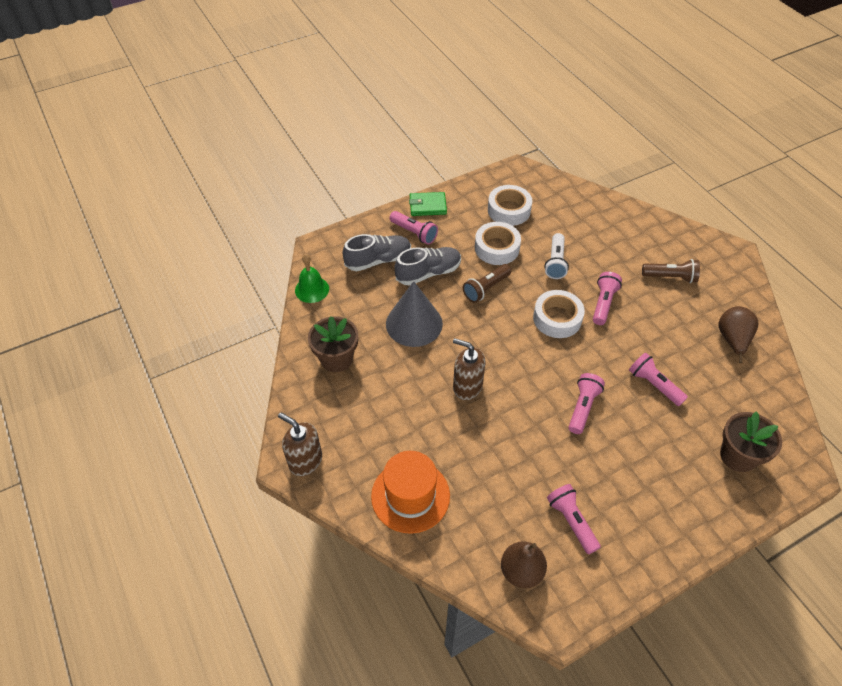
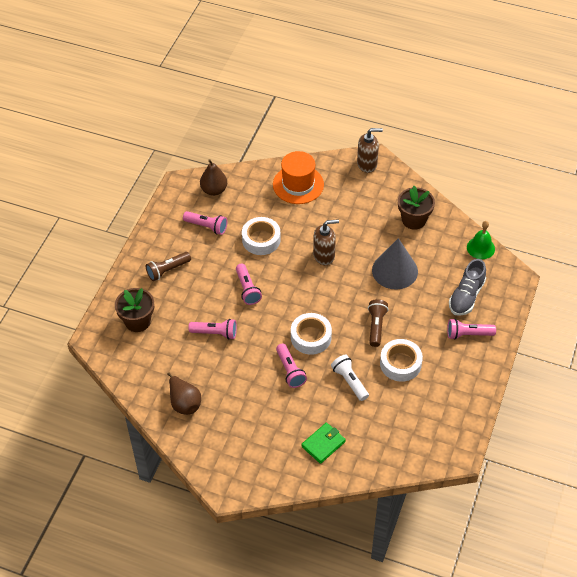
camera: 140 degrees right, 0 degrees up
(427, 206) = (485, 364): green wallet -> green wallet (323, 444)
(428, 273) = (424, 311): grey shoe -> none
(509, 210) = (425, 405): white tape -> white tape (261, 239)
(670, 277) = (260, 428): brown flashlight -> brown flashlight (167, 270)

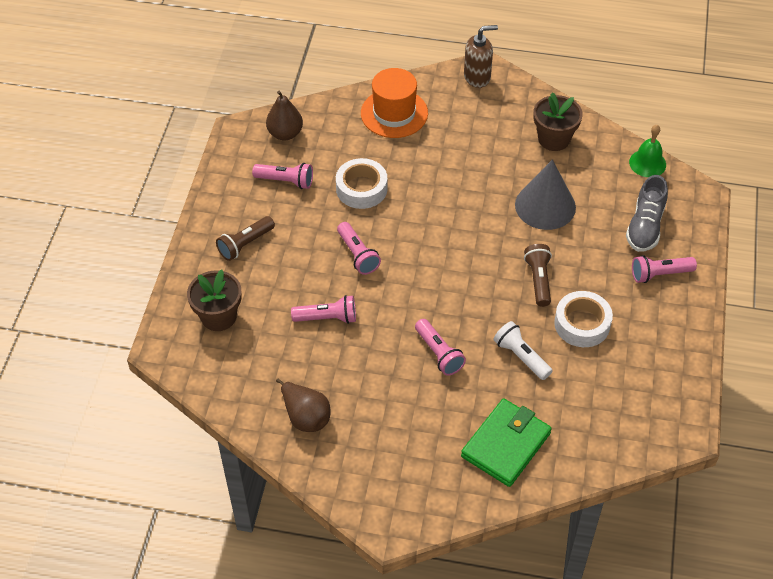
camera: 10 degrees left, 0 degrees up
(311, 337) = (456, 306): white tape -> none
(323, 444) = (506, 445): green wallet -> green wallet, size x1.56
(324, 255) = (449, 198): brown soap dispenser -> none

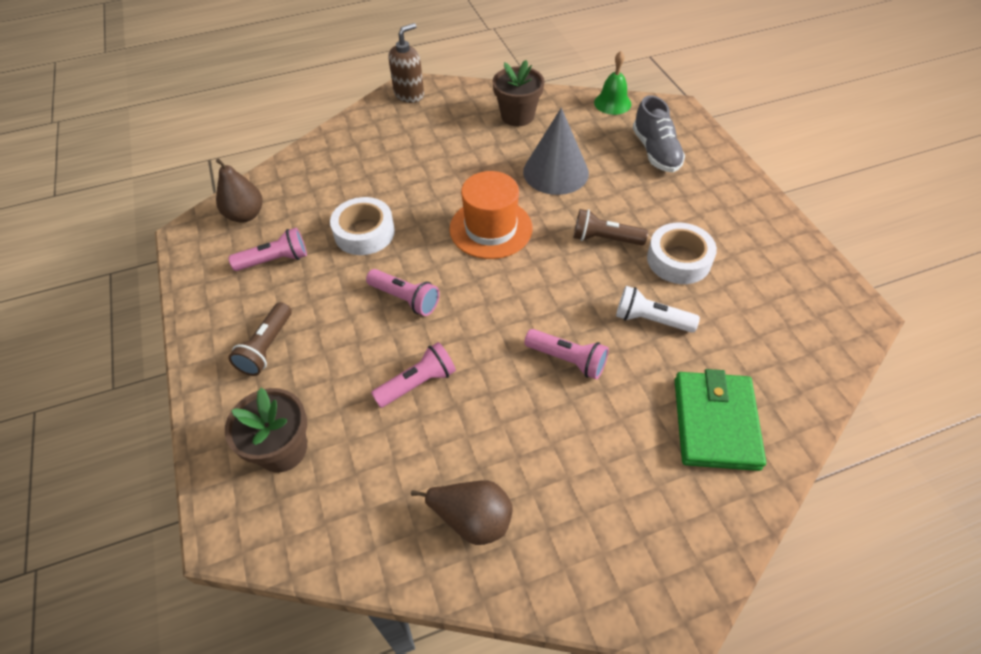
camera: 30 degrees left, 0 degrees up
(394, 113) = (350, 152): orange hat -> orange hat (491, 228)
(538, 280) = (605, 239): brown flashlight -> brown flashlight turned 45 degrees counterclockwise
(659, 274) = (704, 184): pink flashlight -> none

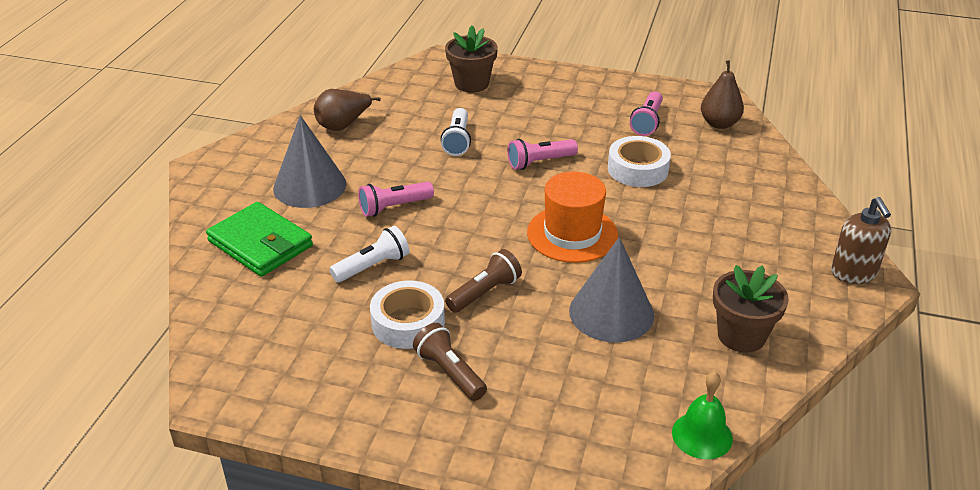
camera: 125 degrees right, 15 degrees down
(266, 347) = (560, 98): brown flashlight -> brown flashlight (450, 372)
(417, 383) = (457, 141): pink flashlight -> white flashlight
(604, 455) = (309, 186): none -> grey cone
(655, 152) = (570, 411): grey shoe -> none

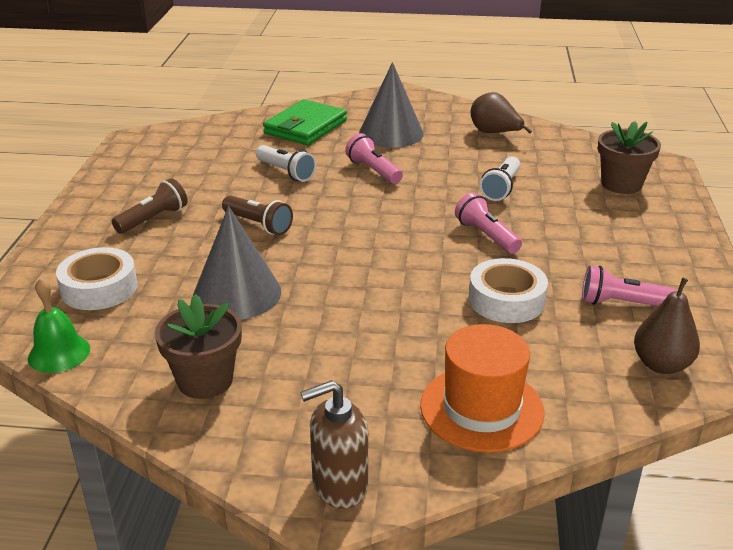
camera: 80 degrees right, 5 degrees down
(408, 323) = (214, 195): white tape -> white tape (99, 288)
(457, 141) = (501, 188): white flashlight -> white flashlight turned 60 degrees counterclockwise
(572, 234) = (361, 263): orange hat -> orange hat (481, 408)

